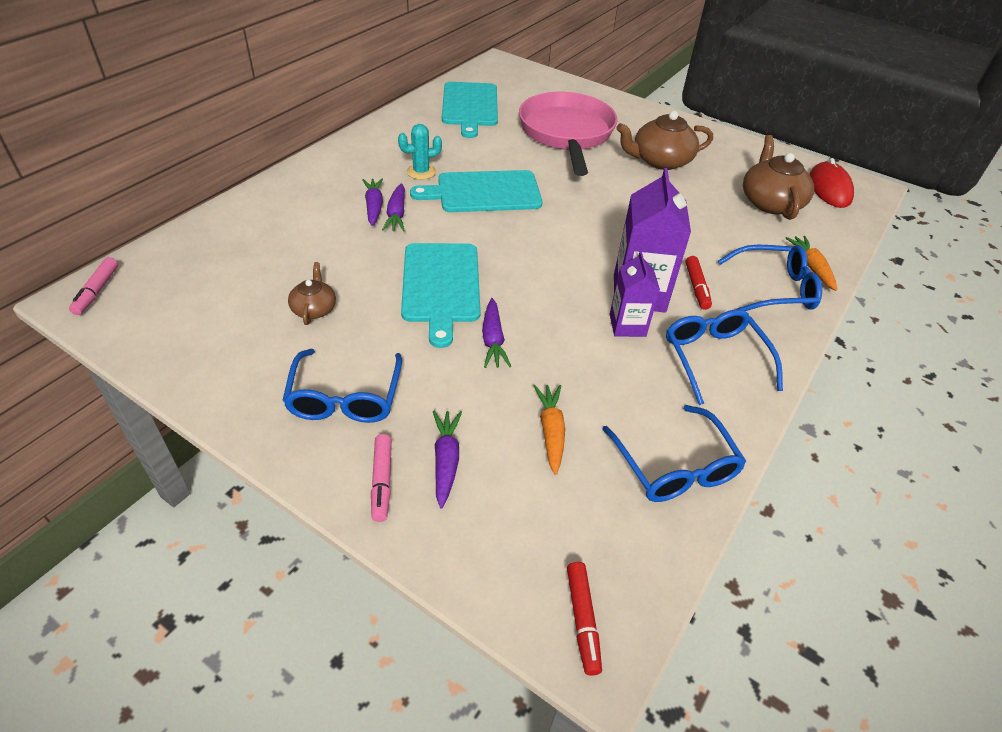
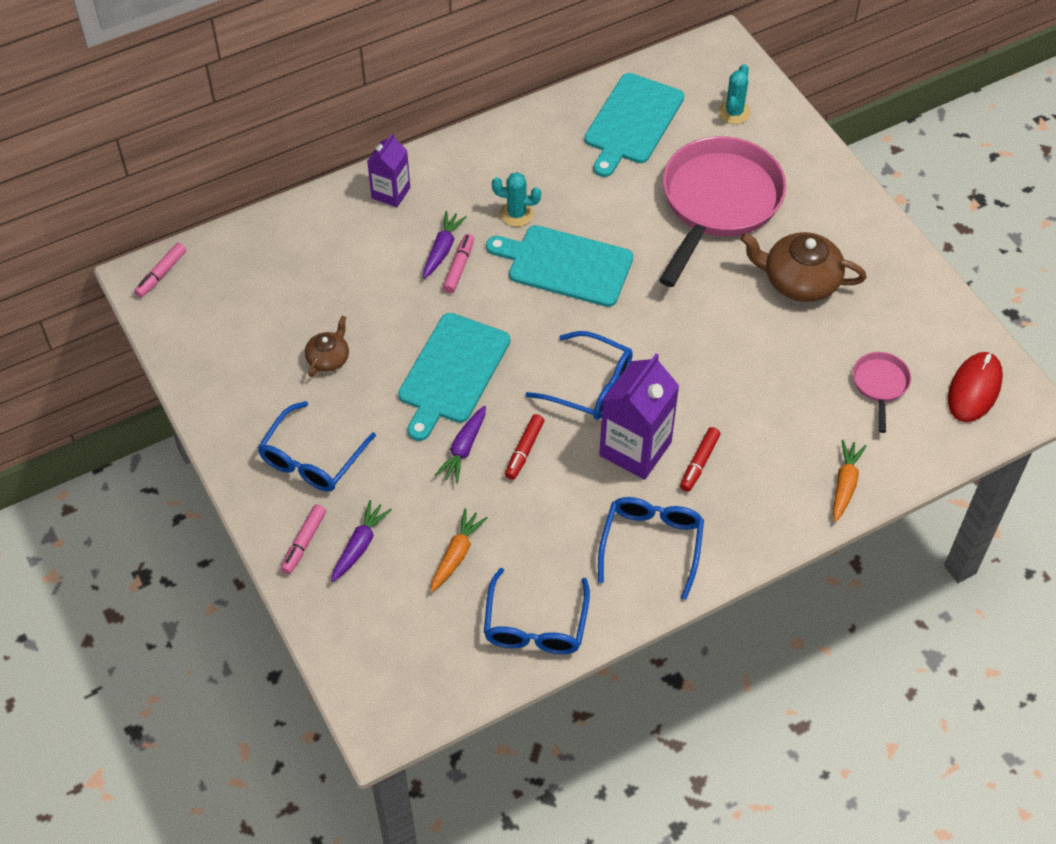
camera: 30 degrees right, 10 degrees up
(396, 214) = (459, 267): purple carrot -> pink marker
(536, 89) = (734, 112): none -> turquoise cactus
(582, 620) = (384, 701): red marker -> red marker (524, 450)
(627, 325) = (596, 479): purple carton -> purple carton (391, 193)
(770, 202) = (880, 385): brown teapot -> pink pan
(774, 289) = (779, 494): blue glasses -> blue glasses (590, 385)

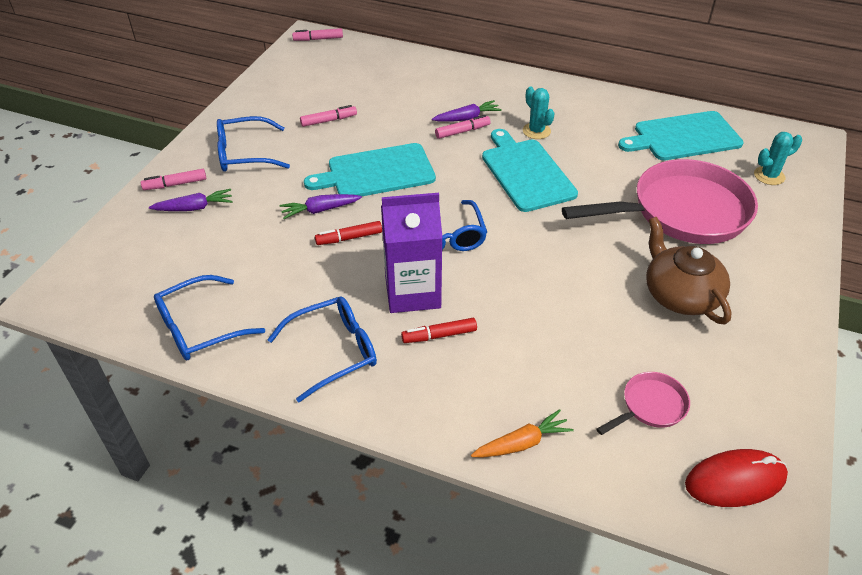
camera: 50 degrees right, 10 degrees down
(328, 358) = (329, 121): brown teapot -> pink marker
(391, 193) = (481, 79): purple carton -> none
(456, 554) = (227, 254): orange carrot -> none

